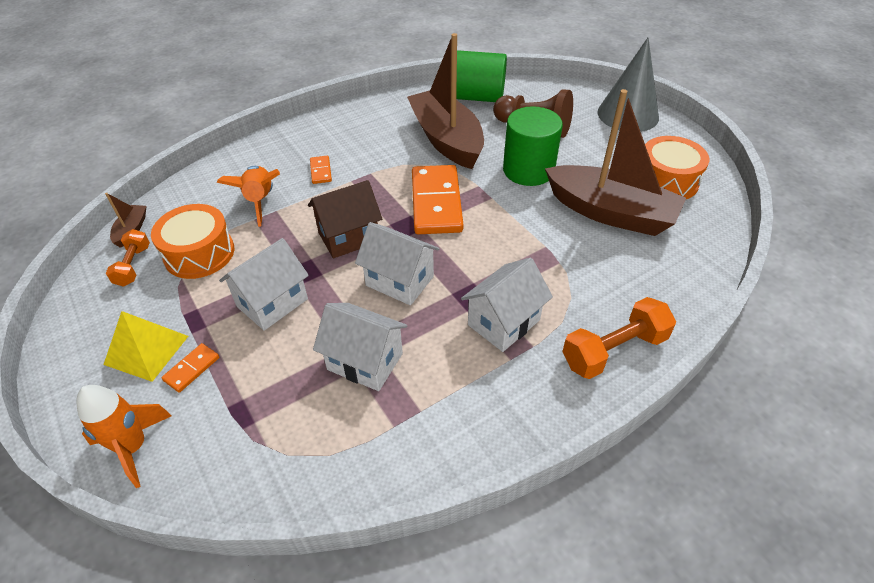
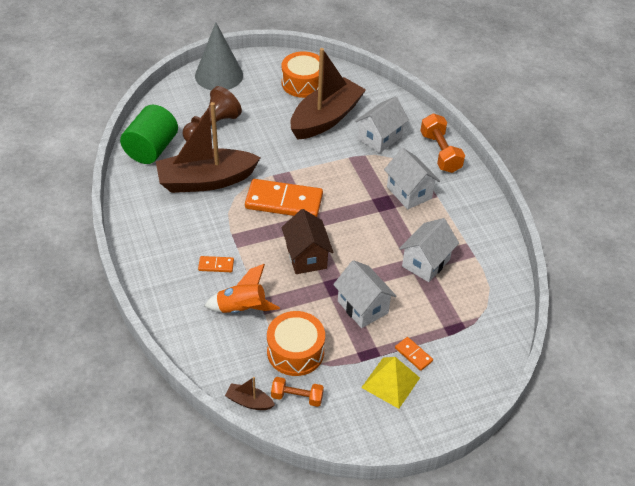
camera: 80 degrees left, 0 degrees up
(133, 447) = (471, 385): orange rocket -> none
(399, 281) = (360, 235): white house -> white house (380, 138)
(528, 170) = (265, 144): green cylinder -> none

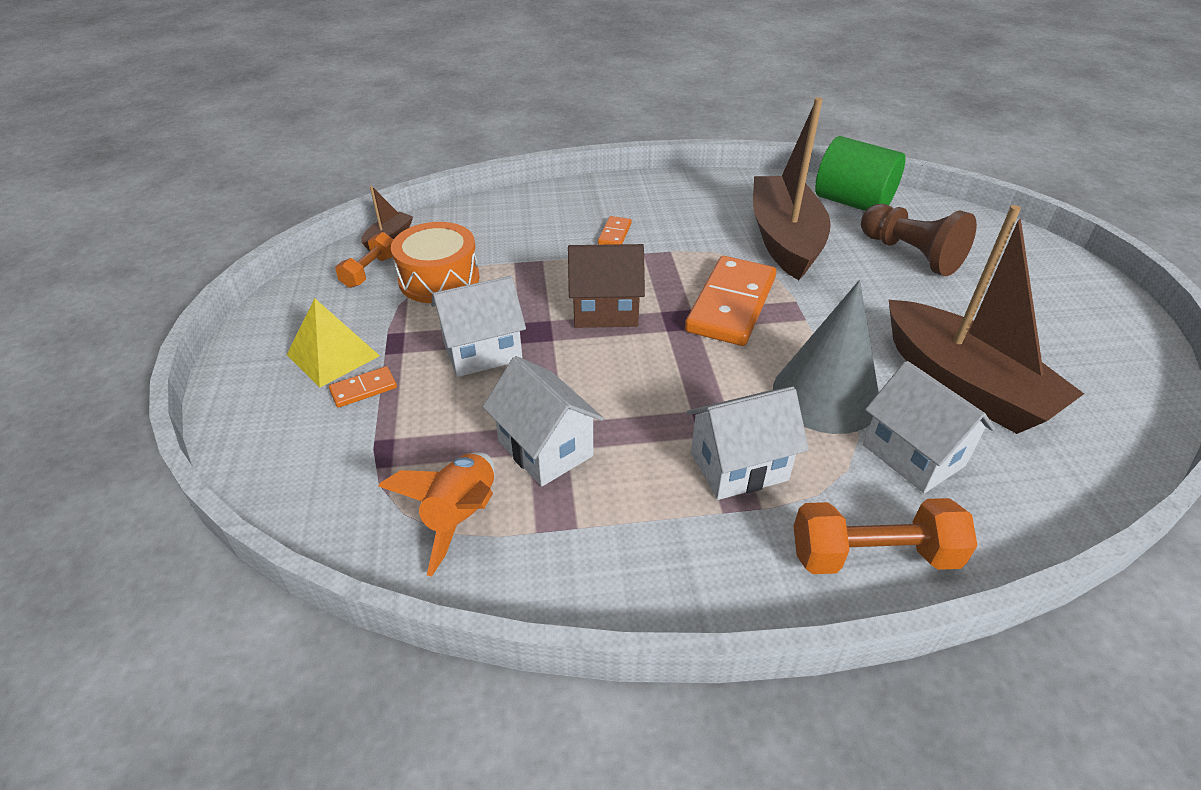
camera: 105 degrees right, 5 degrees down
(219, 75) = (1058, 273): grey cone -> grey cone (826, 395)
(242, 309) = (531, 246): orange rocket -> orange rocket (461, 516)
(303, 83) = (1074, 370): orange drum -> none

